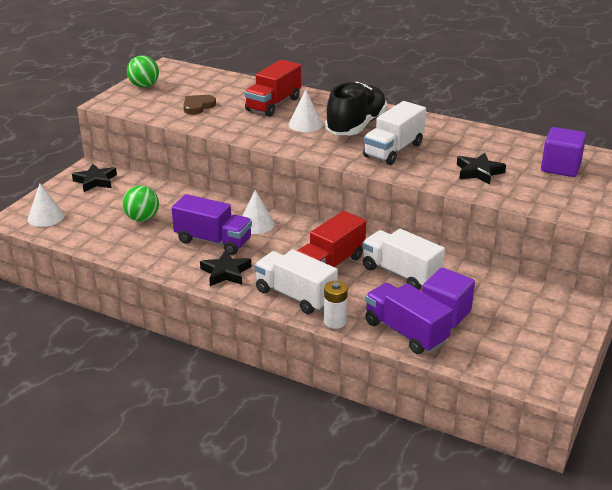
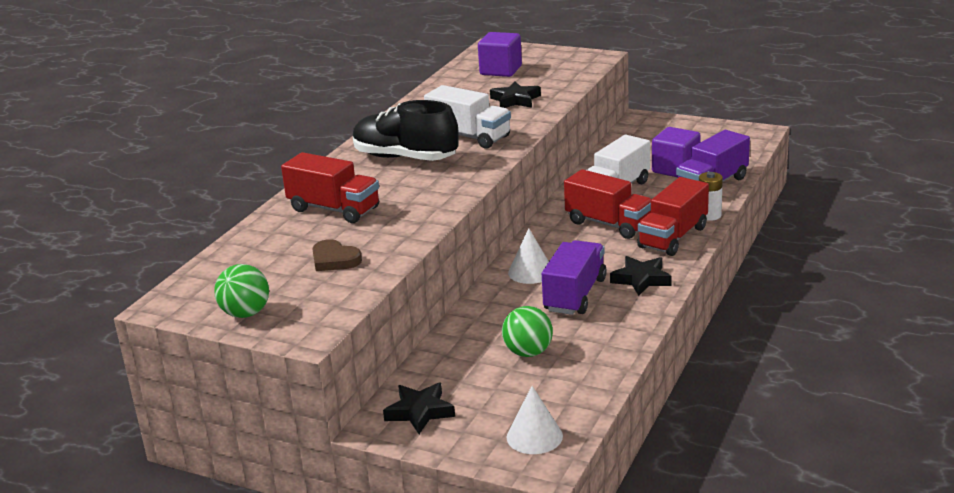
camera: 90 degrees left, 5 degrees down
(295, 296) = (673, 237): white truck -> red truck
(305, 124) = (398, 185): white cone -> none

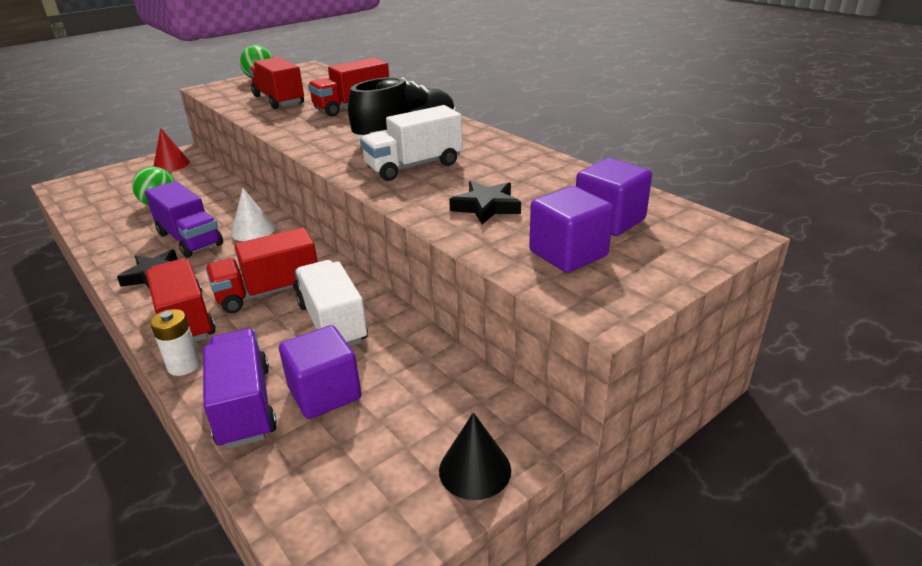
camera: 115 degrees right, 5 degrees up
(334, 260) = (279, 100): brown heart -> red truck
(420, 412) = (171, 164): black star -> red cone
(534, 436) = (87, 188): white cone -> none
(552, 71) = (568, 254): none -> purple cube
(676, 124) = (475, 470): none -> black cone

